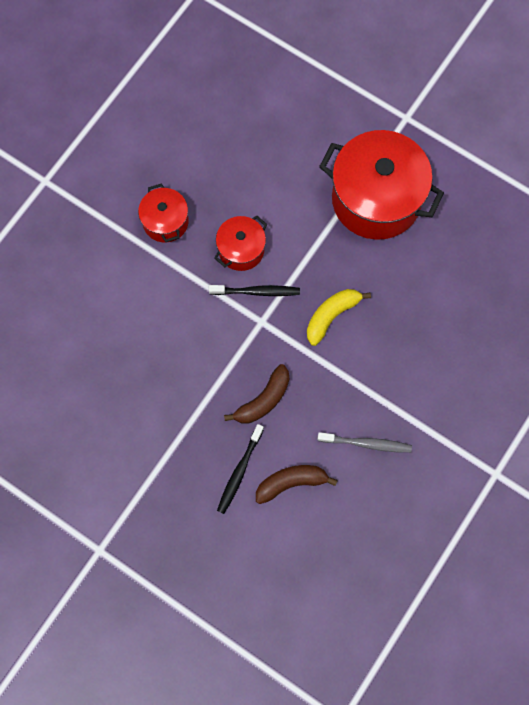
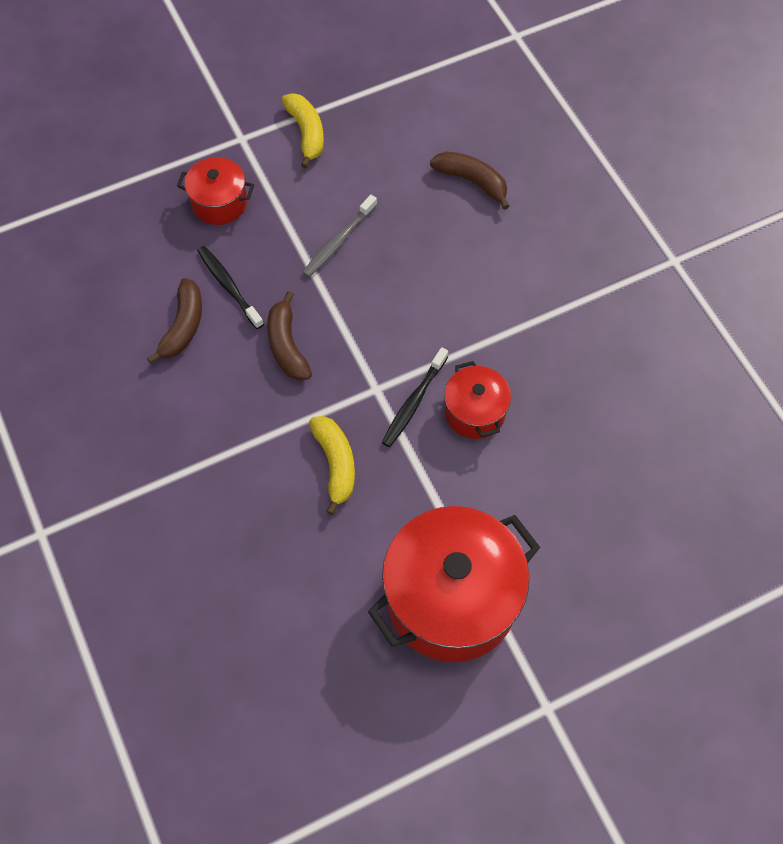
camera: 120 degrees right, 10 degrees down
(47, 349) = (472, 181): none -> brown banana
(66, 500) = (306, 133): none -> yellow banana
(165, 222) = (555, 353): red pot -> red pot (219, 203)
(366, 443) = (169, 419): grey toothbrush -> grey toothbrush (338, 241)

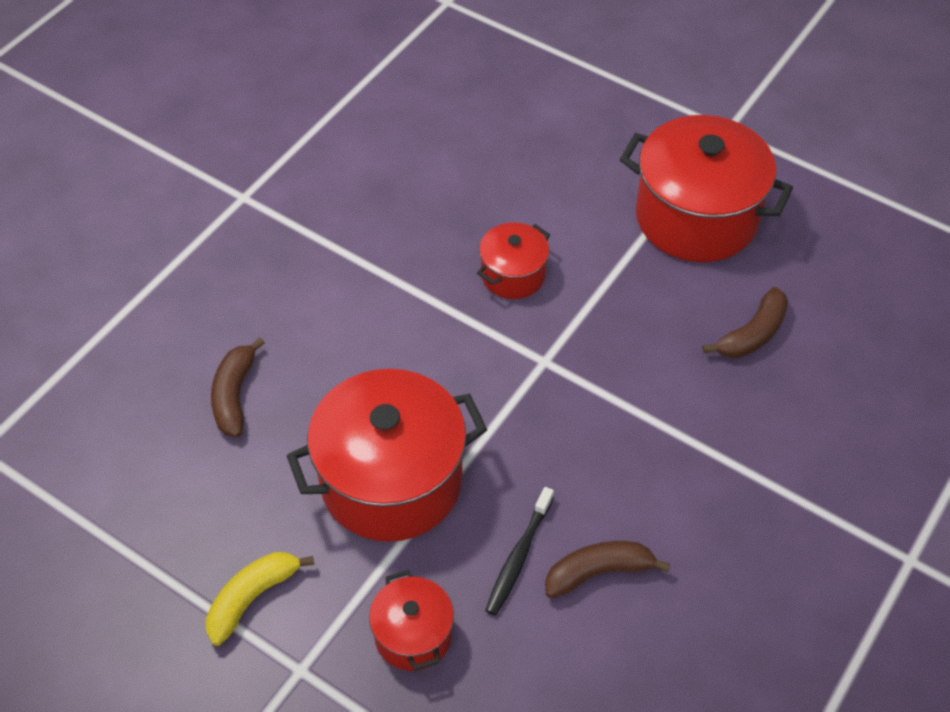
camera: 120 degrees left, 10 degrees down
(287, 345) = (551, 460): brown banana -> brown banana (752, 334)
(335, 464) = (645, 353): yellow banana -> none
(338, 241) = (391, 481): grey toothbrush -> red pot
(413, 402) = (536, 324): black toothbrush -> none

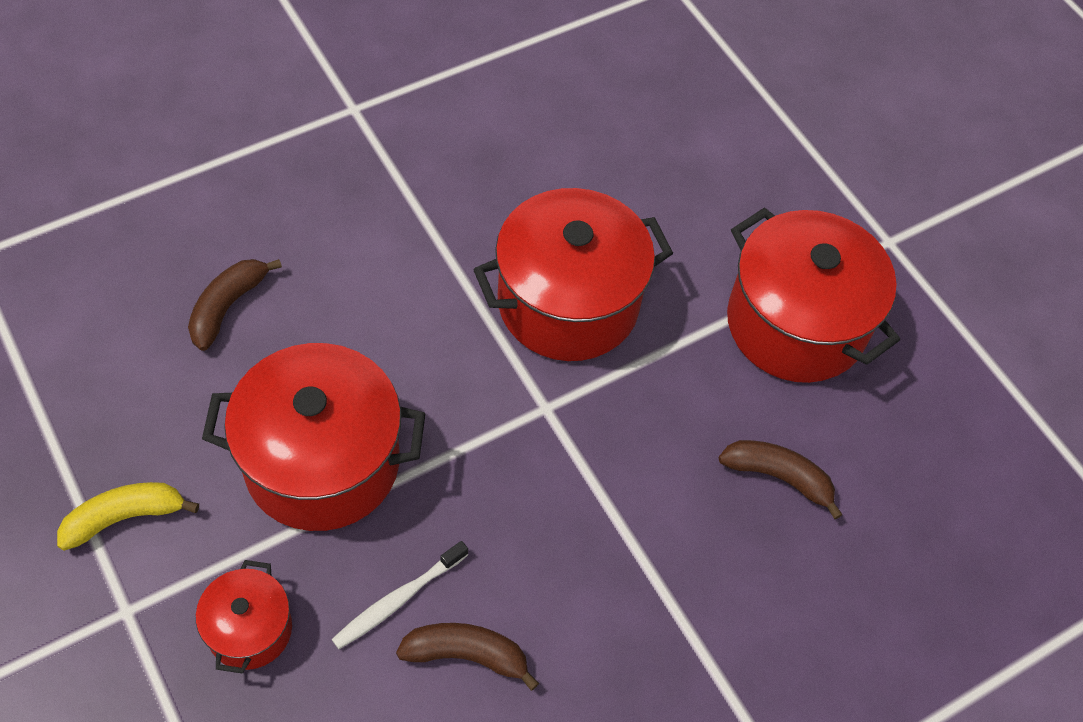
camera: 20 degrees right, 5 degrees up
(513, 275) = (568, 303): red pot -> red pot, size x1.97
(518, 557) = (398, 600): black toothbrush -> white toothbrush
(752, 334) = (778, 477): brown banana -> brown banana turned 135 degrees counterclockwise

